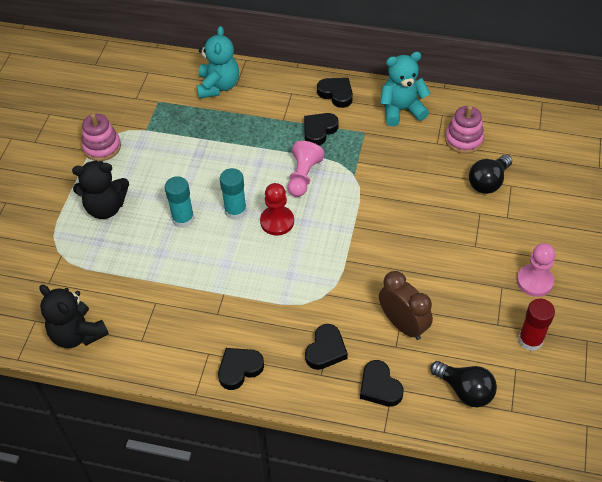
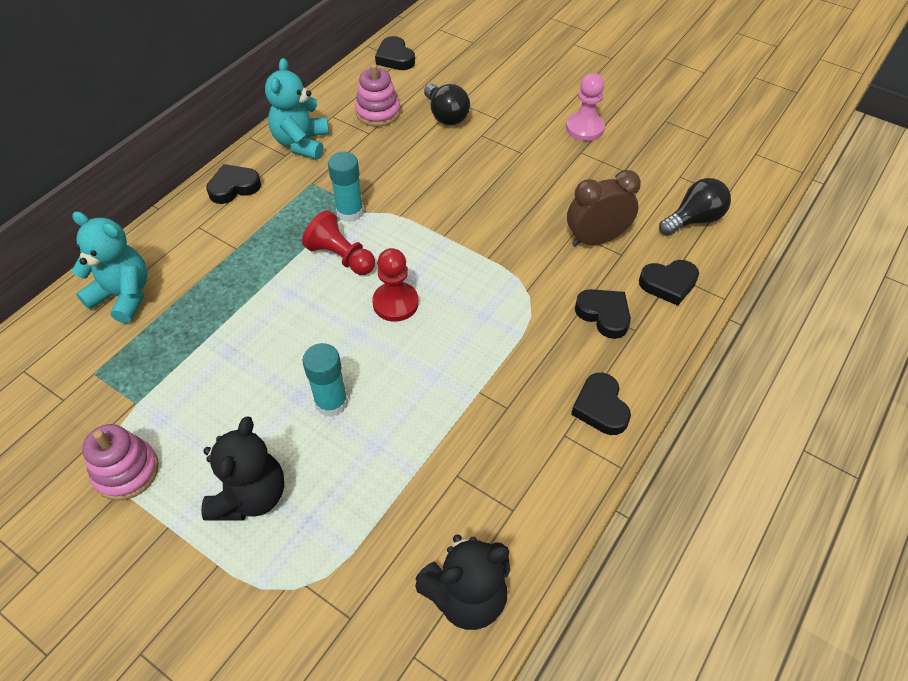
camera: 70 degrees left, 0 degrees up
(235, 211) = (353, 340): turquoise glue stick -> turquoise glue stick (350, 212)
(303, 176) = (341, 257): pink pawn -> red pawn
(319, 130) = (279, 220): black heart -> black heart (395, 58)
(530, 340) = (651, 155): red glue stick -> none

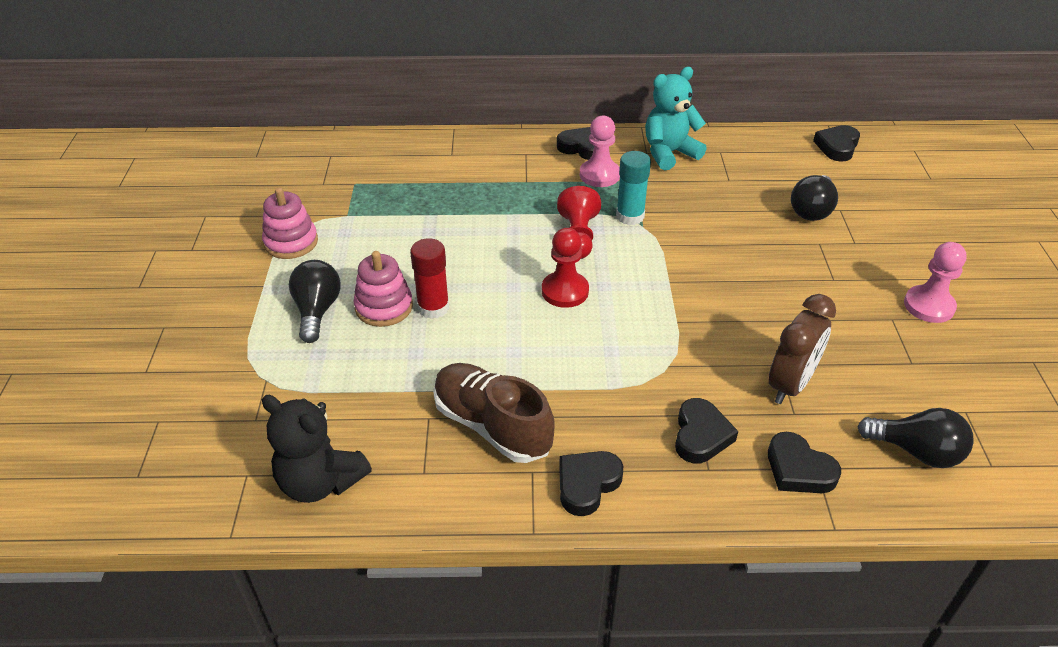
camera: 55 degrees right, 10 degrees down
(123, 296) = (429, 158): turquoise teddy bear -> none
(250, 496) = (317, 311): black teddy bear -> black light bulb
(281, 198) = (599, 175): none -> pink pawn
(331, 402) = (433, 308): turquoise glue stick -> red glue stick
(378, 112) = (759, 172): pink stacking toy -> pink stacking toy (384, 307)
(500, 435) = (492, 426): none -> brown shoe
(596, 239) = (790, 385): brown clock -> brown clock turned 90 degrees clockwise

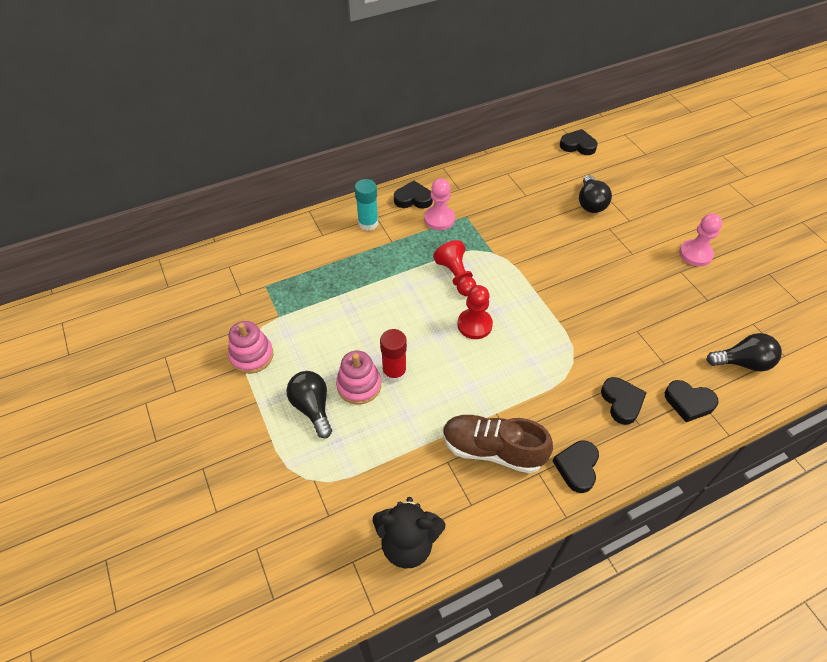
camera: 25 degrees left, 10 degrees up
(630, 216) = (480, 247): turquoise glue stick -> turquoise glue stick (368, 223)
(669, 153) = (475, 185): turquoise teddy bear -> none
(790, 385) = (651, 343): brown clock -> none
(837, 147) = (578, 145): black heart -> black heart turned 105 degrees clockwise

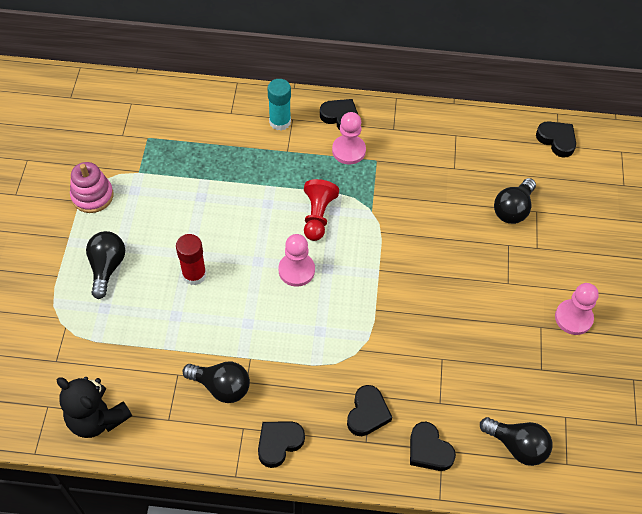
camera: 30 degrees right, 5 degrees up
(359, 385) = (157, 269): pink stacking toy -> none
(474, 325) = (296, 270): red pawn -> pink pawn
(492, 450) = (221, 387): brown shoe -> black light bulb

